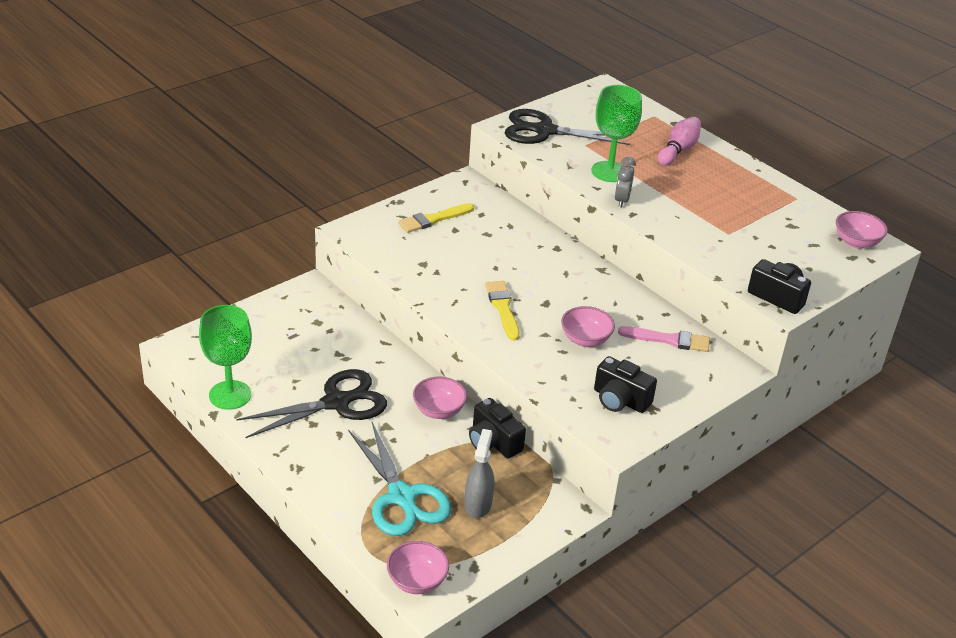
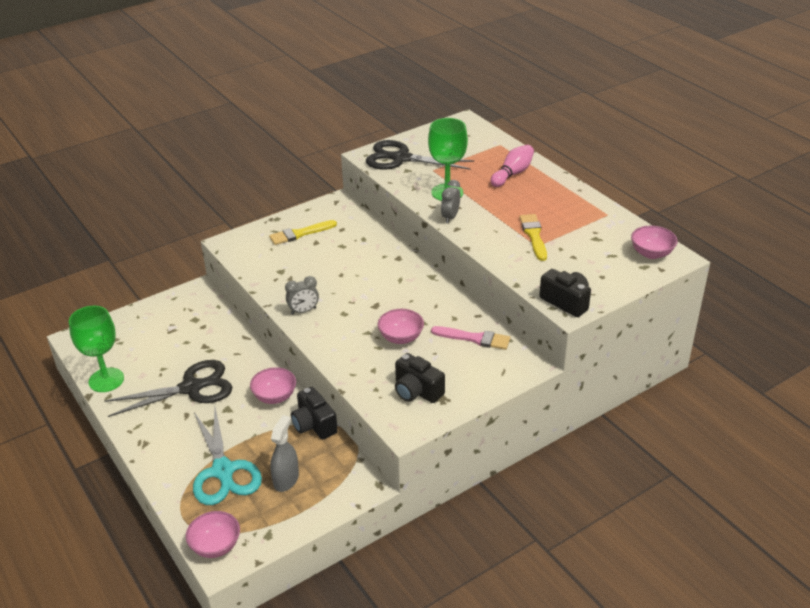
camera: 10 degrees right, 0 degrees up
(464, 310) = (303, 311): none -> grey clock
(503, 308) = (337, 309): yellow brush -> yellow brush (534, 235)

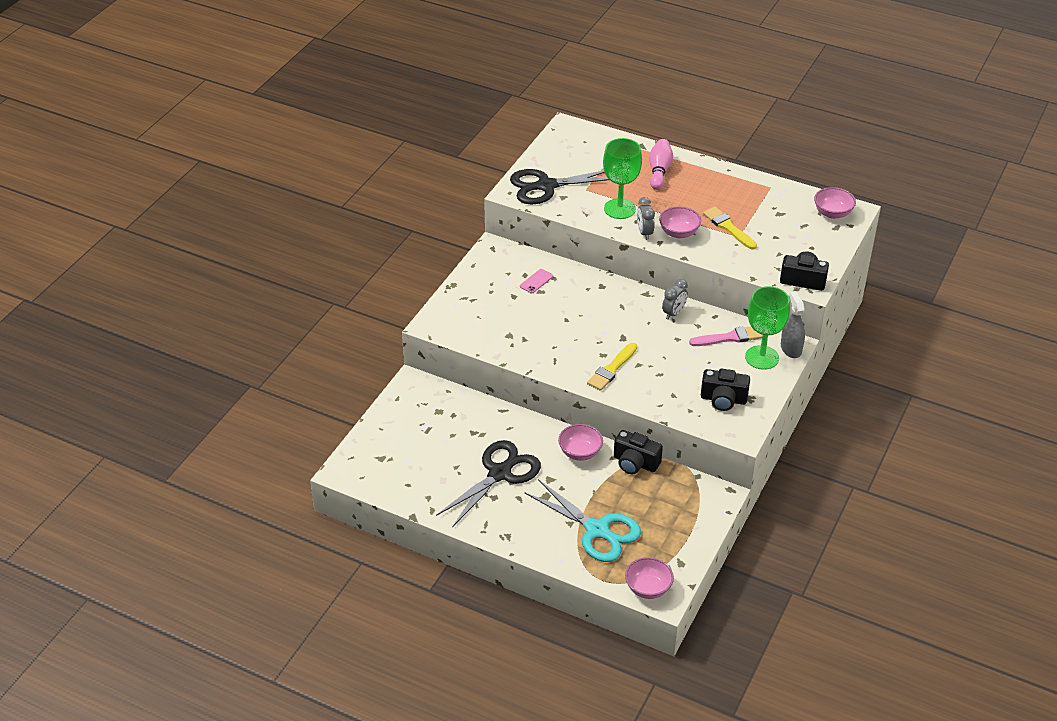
camera: 30 degrees left, 5 degrees up
(106, 380) = (414, 497): green goblet -> green goblet (762, 357)
(286, 479) = (654, 515): grey spray bottle -> grey spray bottle (791, 348)
(300, 233) = (491, 292): yellow brush -> yellow brush (612, 369)
(303, 311) = (566, 365): grey clock -> grey clock (674, 313)
(346, 237) = (536, 281): none -> pink phone
(401, 338) = (670, 359): pink bowl -> pink bowl (679, 233)

